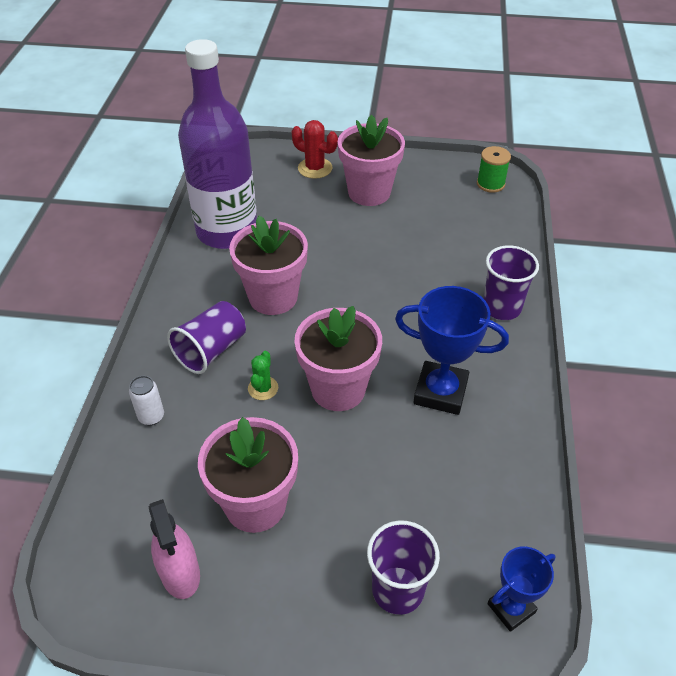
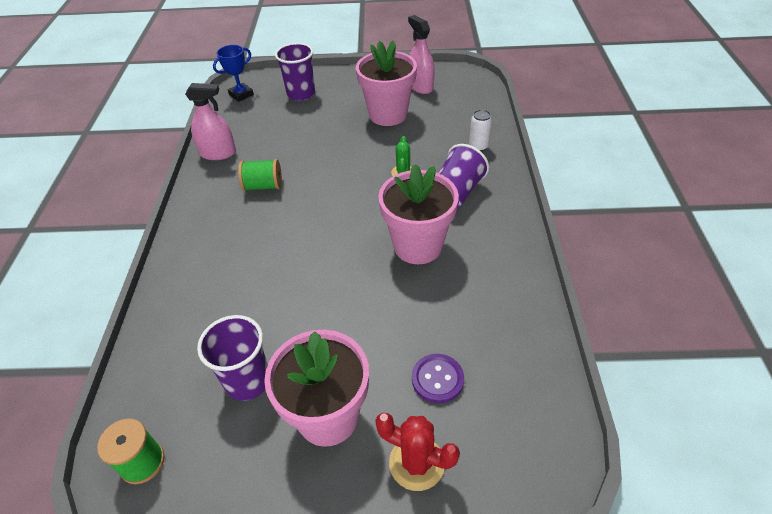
camera: 175 degrees right, 0 degrees up
(227, 231) = (499, 320): purple bottle -> none
(288, 203) = (437, 379): none -> purple button
(338, 389) = (344, 179): pink flower pot -> none
(440, 392) = (263, 186): blue trophy -> green spool
(501, 307) = (191, 263): purple cup -> purple cup (248, 381)
(514, 459) = (218, 153): none -> pink spray bottle

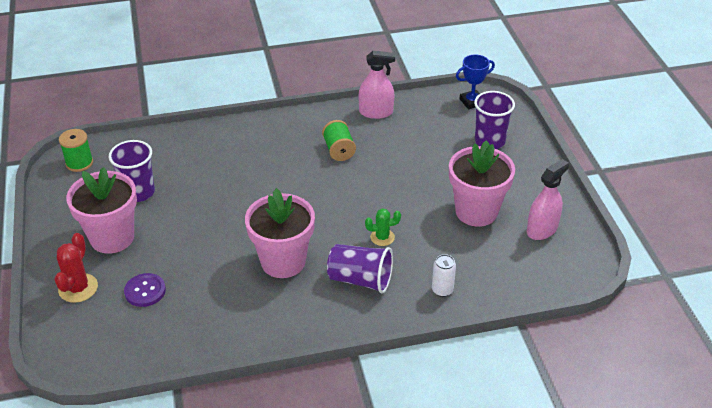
camera: 75 degrees right, 5 degrees down
(218, 153) = (376, 112): pink spray bottle -> pink spray bottle turned 75 degrees counterclockwise
(241, 95) = (472, 102): blue trophy -> blue trophy turned 60 degrees counterclockwise

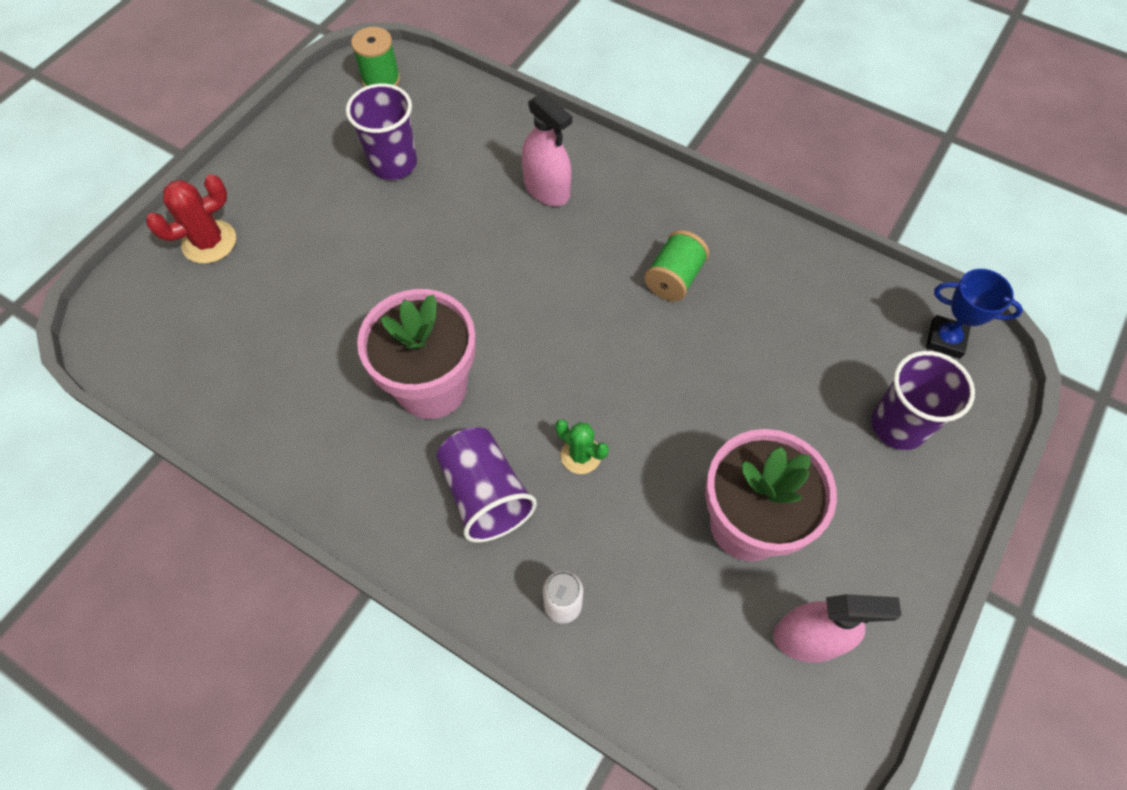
camera: 45 degrees right, 20 degrees up
(112, 237) = (306, 203): pink flower pot -> none
(145, 291) = (260, 301): purple button -> none
(376, 112) = (787, 256): pink spray bottle -> pink spray bottle (547, 189)

